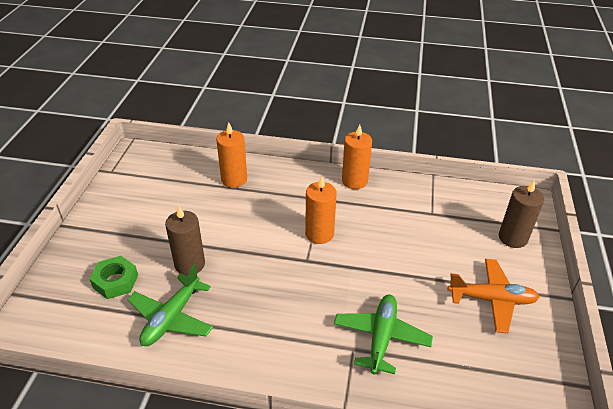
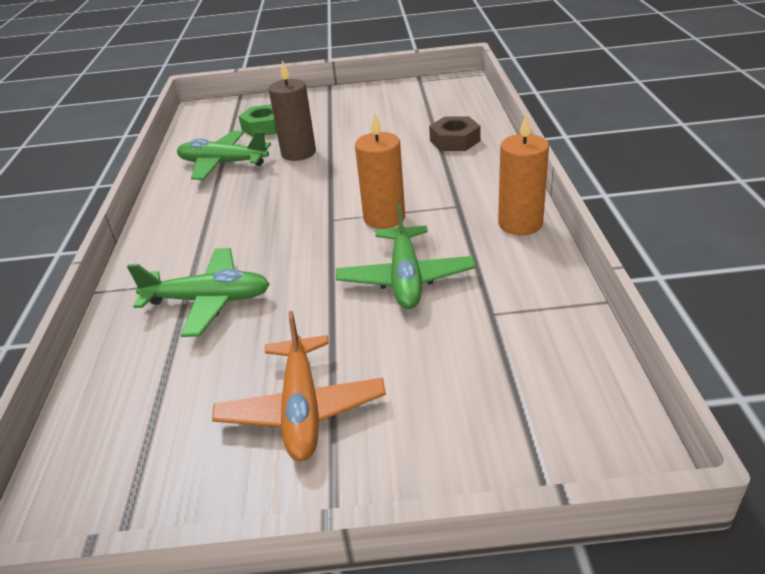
camera: 80 degrees right, 5 degrees down
(234, 179) = (455, 140): orange candle -> brown nut
(390, 238) = (405, 278): none -> green plane
(513, 238) = (481, 430): brown candle -> none

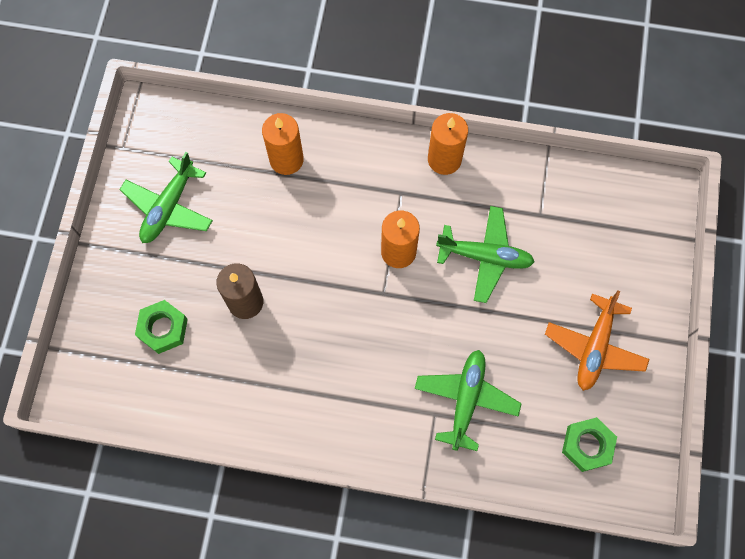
camera: 80 degrees left, 35 degrees up
(141, 429) = (587, 445): none -> green nut
(223, 163) = (235, 377): green plane -> green plane (169, 207)
(302, 408) = (594, 347): orange plane -> orange plane turned 105 degrees clockwise
(455, 140) = (286, 159): brown nut -> orange candle

